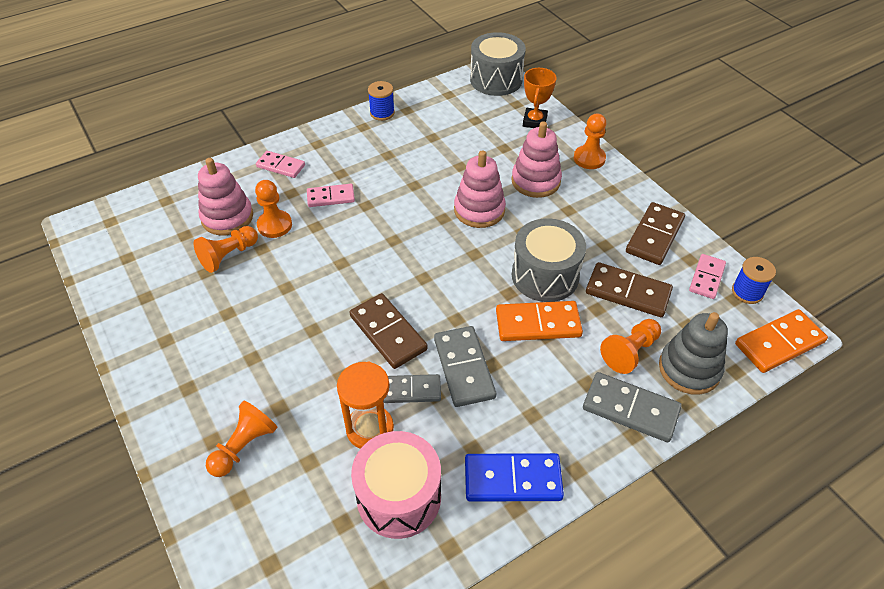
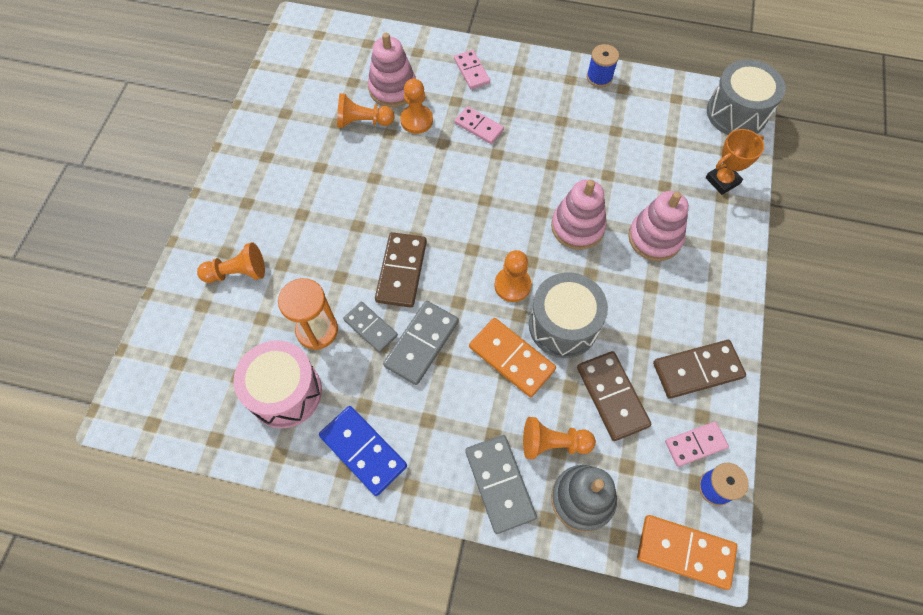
camera: 45 degrees right, 15 degrees up
(589, 158) = (728, 254): orange pawn -> orange pawn (512, 285)

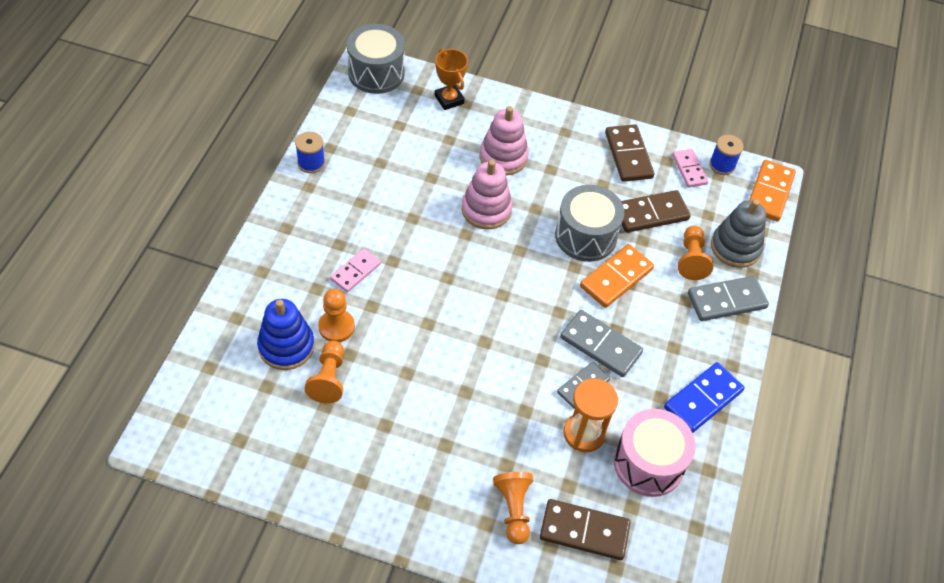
camera: 90 degrees left, 10 degrees down
(392, 88) = (286, 346): pink stacking toy -> blue stacking toy
(401, 271) = (523, 356): brown domino -> brown domino (584, 531)
(471, 71) = (278, 269): pink domino -> none
(512, 285) = (544, 267): orange pawn -> none

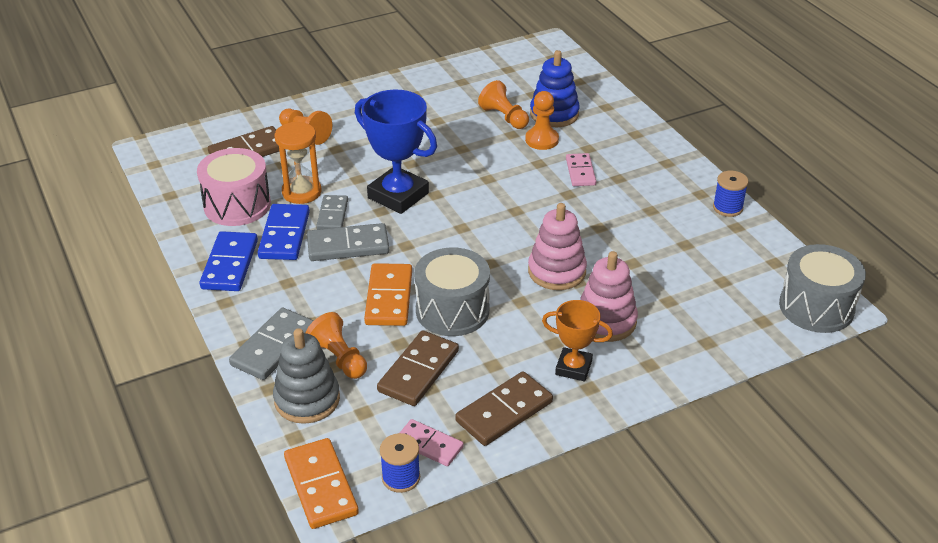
camera: 140 degrees right, 15 degrees down
(449, 99) = (725, 334): orange trophy -> orange trophy (573, 368)
(513, 364) = (398, 195): none -> blue trophy
(628, 155) = (504, 411): brown domino -> brown domino turned 75 degrees counterclockwise
(638, 396) = (284, 235): none -> blue domino

